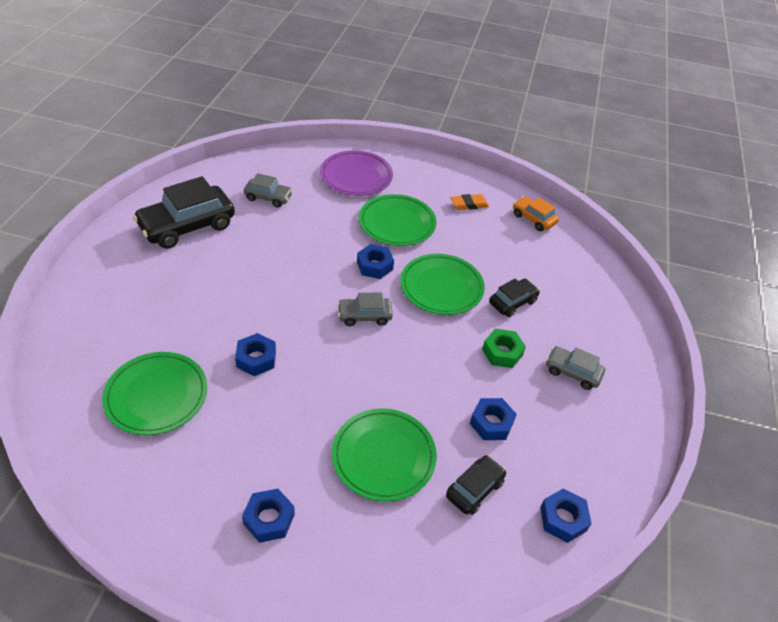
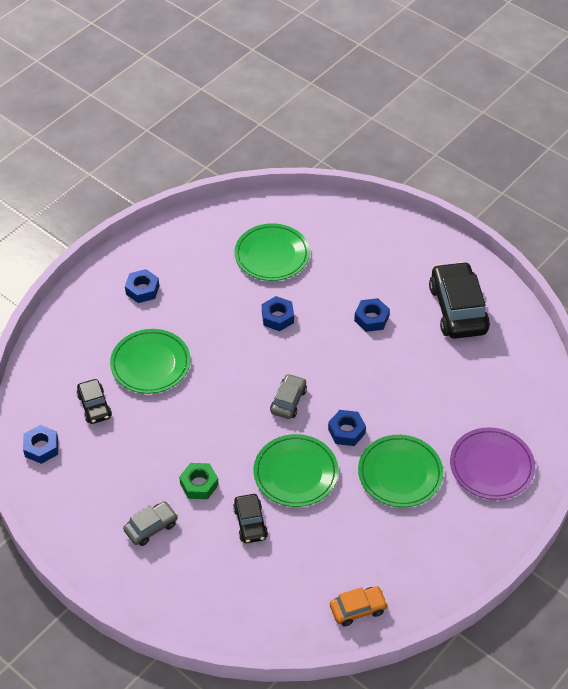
camera: 120 degrees right, 5 degrees up
(268, 197) = (480, 379): grey car -> none
(469, 204) = (406, 555): orange eraser -> none
(491, 423) = (138, 442): blue nut -> blue nut (371, 318)

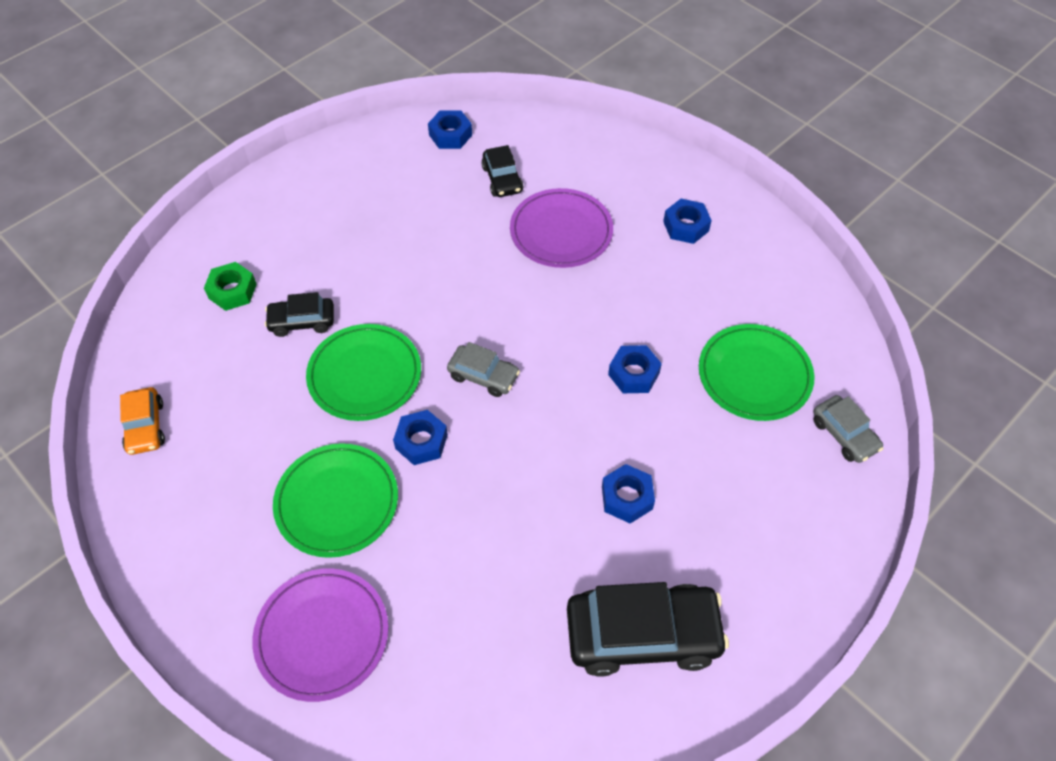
camera: 95 degrees right, 5 degrees up
(94, 406) = (502, 179): black car -> black car turned 90 degrees counterclockwise
(150, 364) = (561, 232): green plate -> purple plate
(151, 527) = (321, 227): grey car -> grey car (844, 434)
(199, 484) = (370, 273): green nut -> green nut (232, 291)

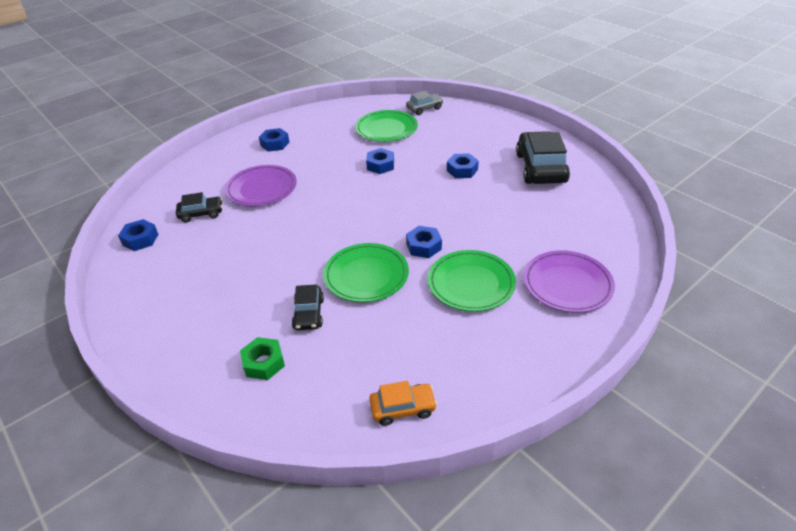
camera: 85 degrees left, 15 degrees down
(483, 376) = (374, 221): grey car -> none

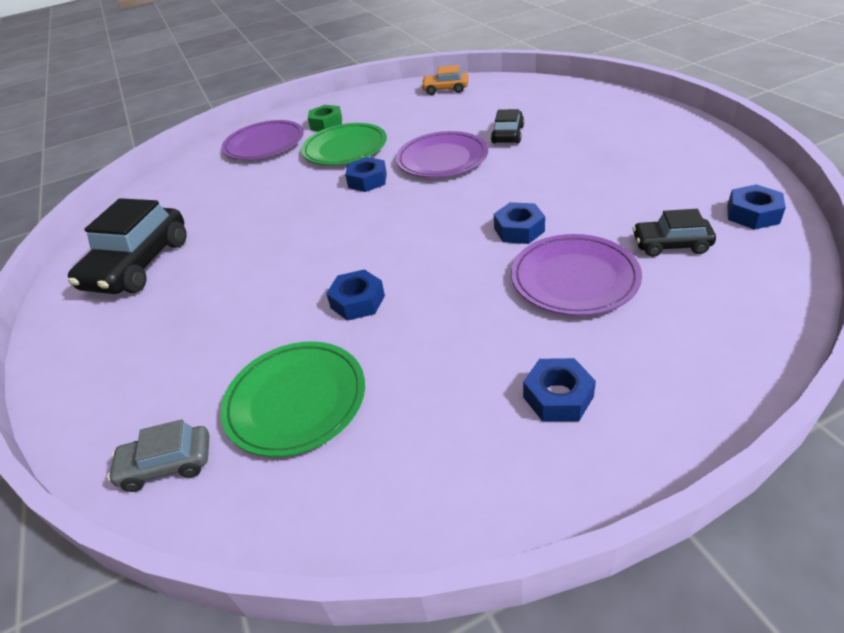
camera: 160 degrees left, 0 degrees up
(264, 363) = (549, 109): green nut -> green nut (326, 124)
(366, 275) = (442, 159): green plate -> purple plate
(462, 170) = (242, 275): blue nut -> blue nut (519, 230)

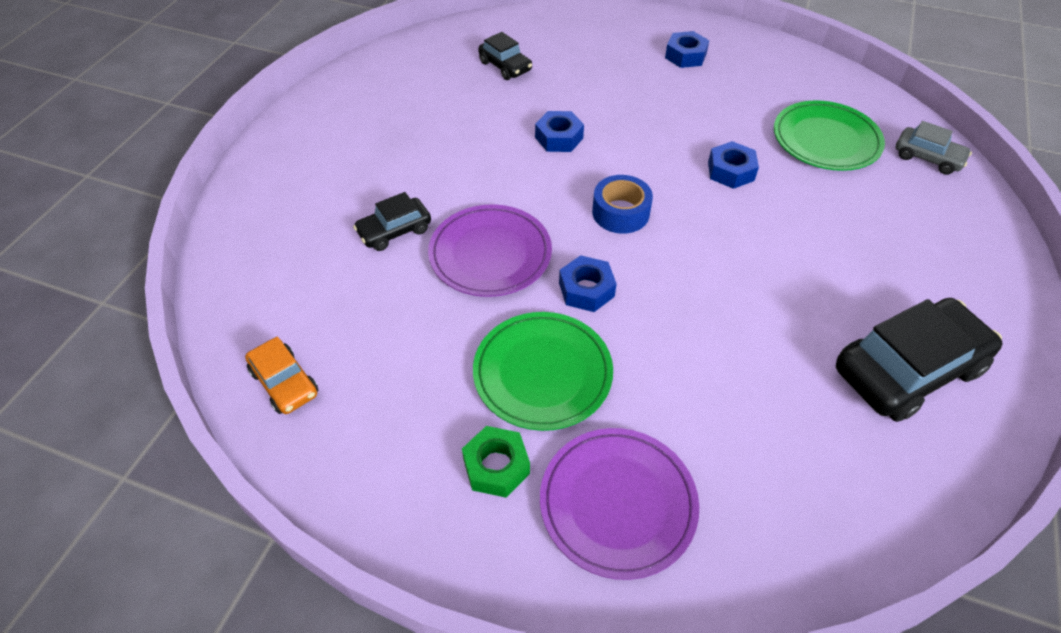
camera: 140 degrees left, 10 degrees up
(401, 221) = (620, 212): none -> blue tape
(574, 279) = (586, 89): purple plate -> none
(752, 214) = (434, 48): blue nut -> none

